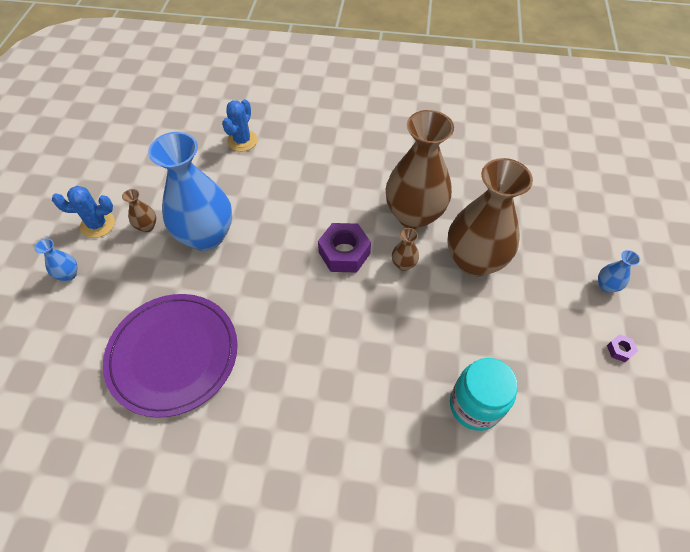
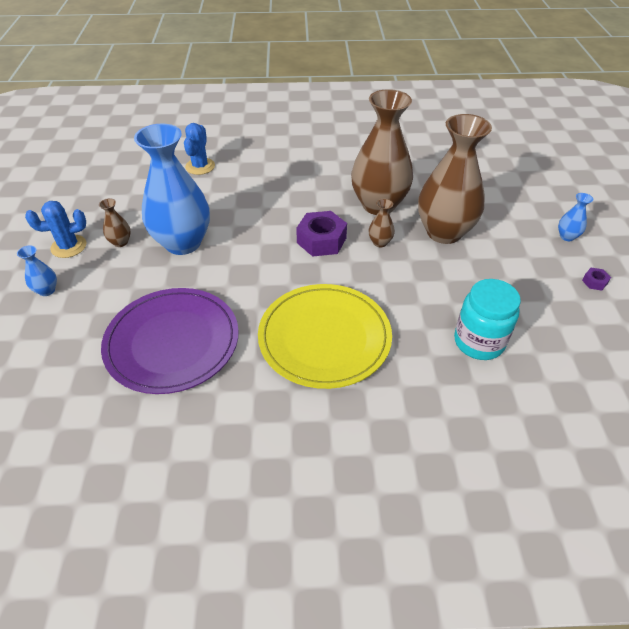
camera: 10 degrees left, 10 degrees down
(320, 374) = (324, 337): none -> yellow plate

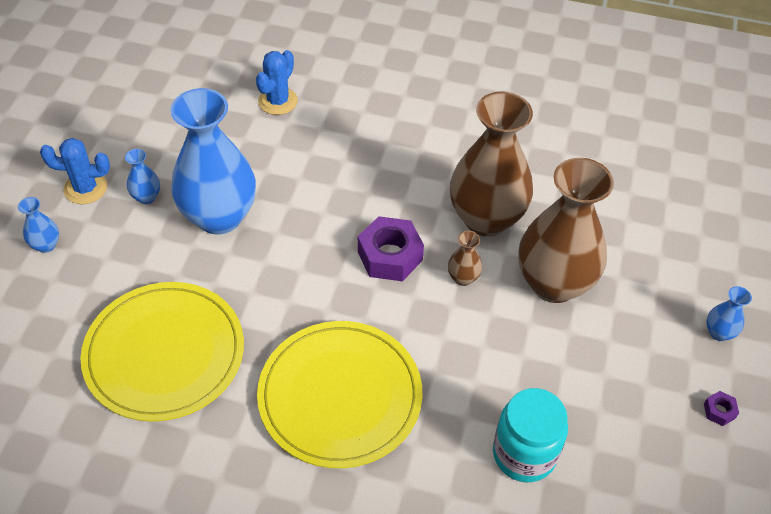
camera: 15 degrees right, 5 degrees up
(120, 242) = (146, 197): brown vase -> blue vase
(172, 342) = (164, 353): purple plate -> yellow plate

